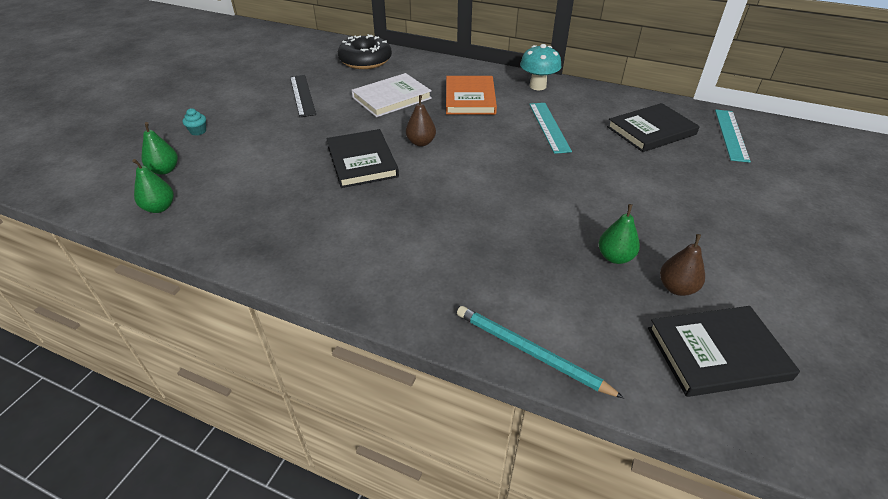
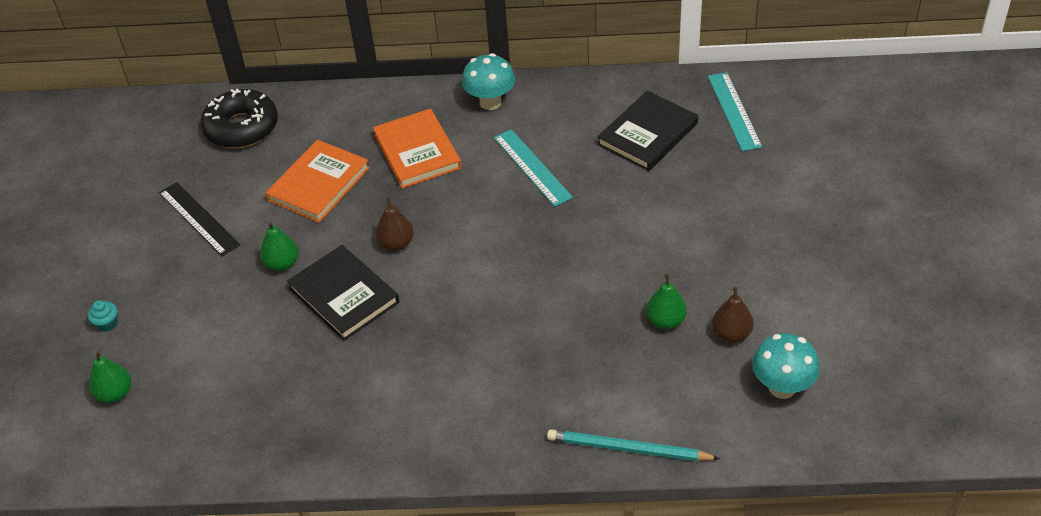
camera: 20 degrees left, 5 degrees up
(159, 208) = (154, 443): green pear -> green pear (282, 264)
(391, 98) = (319, 184): white book -> orange book
(717, 353) = (782, 387): black book -> turquoise mushroom

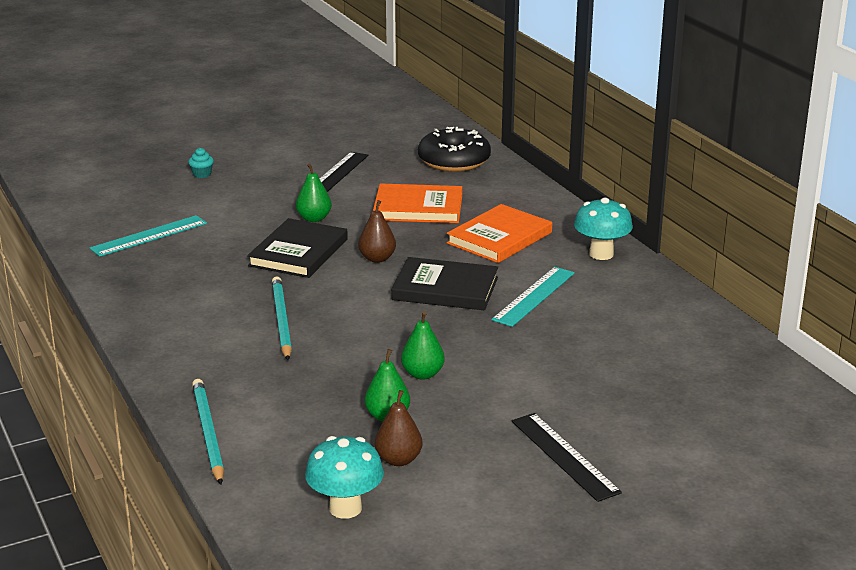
camera: 60 degrees right, 20 degrees down
(115, 393) = (136, 197): green pear -> green pear (422, 374)
(466, 345) = (281, 320): none -> turquoise pencil
(648, 134) = (645, 345): black book -> black book (445, 289)
(734, 111) = (739, 388): turquoise ruler -> turquoise ruler (149, 236)
(773, 236) = (564, 456): none -> black ruler

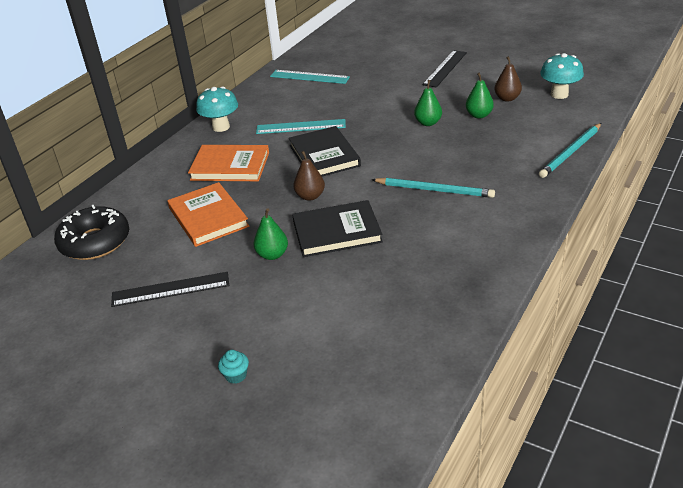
camera: 120 degrees left, 10 degrees up
(149, 236) = (392, 324): turquoise ruler -> turquoise ruler (309, 77)
(281, 320) = (434, 190): turquoise pencil -> turquoise pencil turned 120 degrees counterclockwise

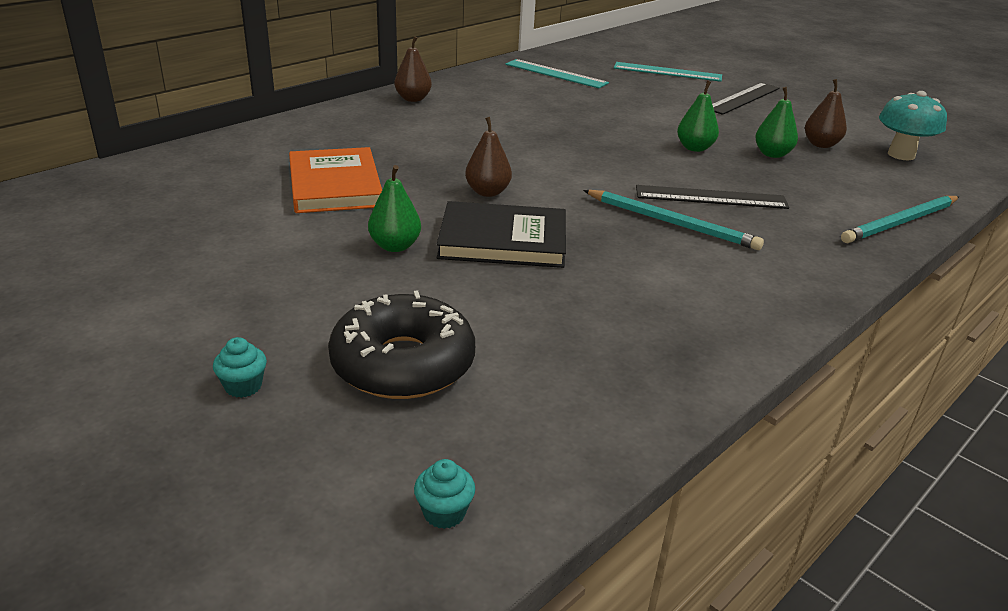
camera: 10 degrees right, 5 degrees down
(95, 242) = (170, 179): black donut -> black donut (403, 363)
(170, 289) = (227, 253): black ruler -> black ruler (711, 197)
(221, 127) = (413, 99): turquoise mushroom -> brown pear
(230, 166) = (399, 139): orange book -> none
(301, 126) = (517, 118): turquoise ruler -> turquoise ruler (667, 72)
(324, 155) = (532, 153): black book -> none
(384, 415) = (444, 513): none -> turquoise cupcake

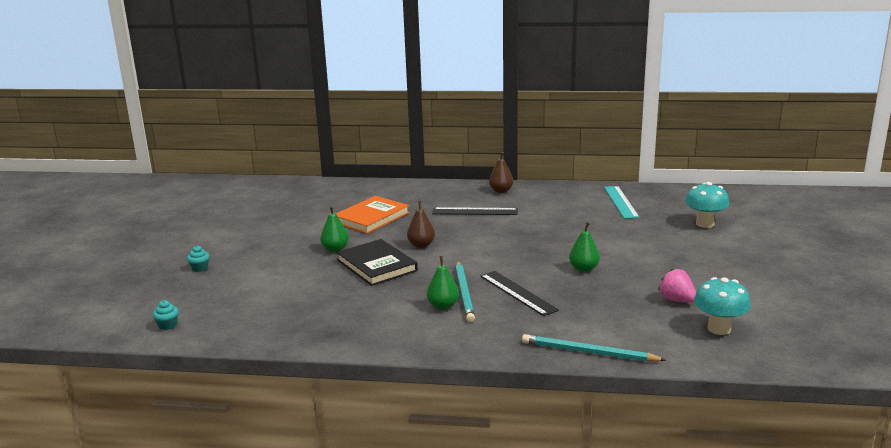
camera: 55 degrees right, 10 degrees down
(403, 363) = (247, 286): black donut -> none
(667, 72) = (705, 224): turquoise ruler -> turquoise mushroom
(743, 98) = (710, 257): black ruler -> black ruler (475, 211)
(772, 154) = (623, 291): green pear -> green pear (443, 306)
(821, 144) = (676, 300): brown pear -> pink strawberry

